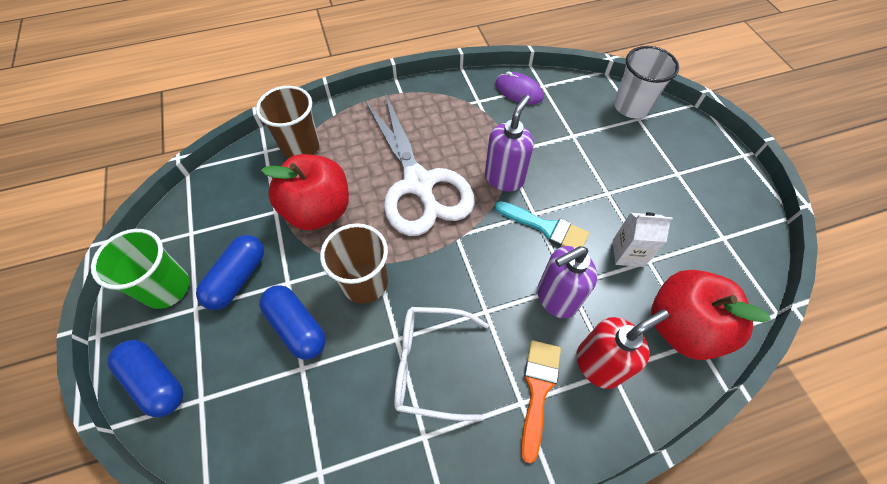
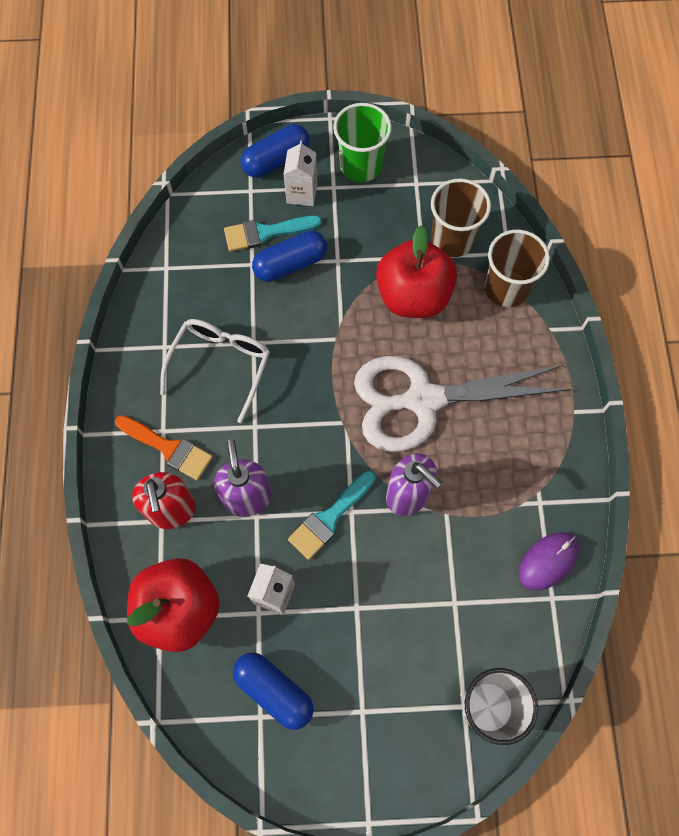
camera: 105 degrees right, 10 degrees up
(203, 339) = (302, 193): none -> white carton
(237, 278) = (354, 220): blue capsule -> blue capsule (274, 691)
(259, 364) = (266, 233): none -> turquoise brush
(365, 283) = (317, 325): brown cup -> brown cup (452, 239)

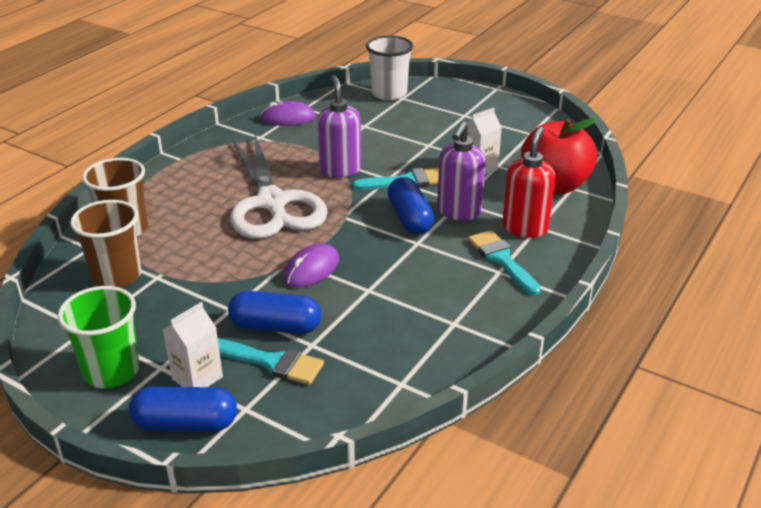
camera: 145 degrees left, 35 degrees down
(168, 448) = (502, 260): orange brush -> turquoise brush
(220, 366) = (412, 288): white glasses -> none
(274, 691) = (513, 137): blue capsule -> blue capsule (409, 218)
(315, 337) = (311, 269): none -> purple mouse
(413, 296) = (200, 257): red apple -> none
(423, 400) = (272, 203): white scissors -> white scissors turned 45 degrees clockwise

